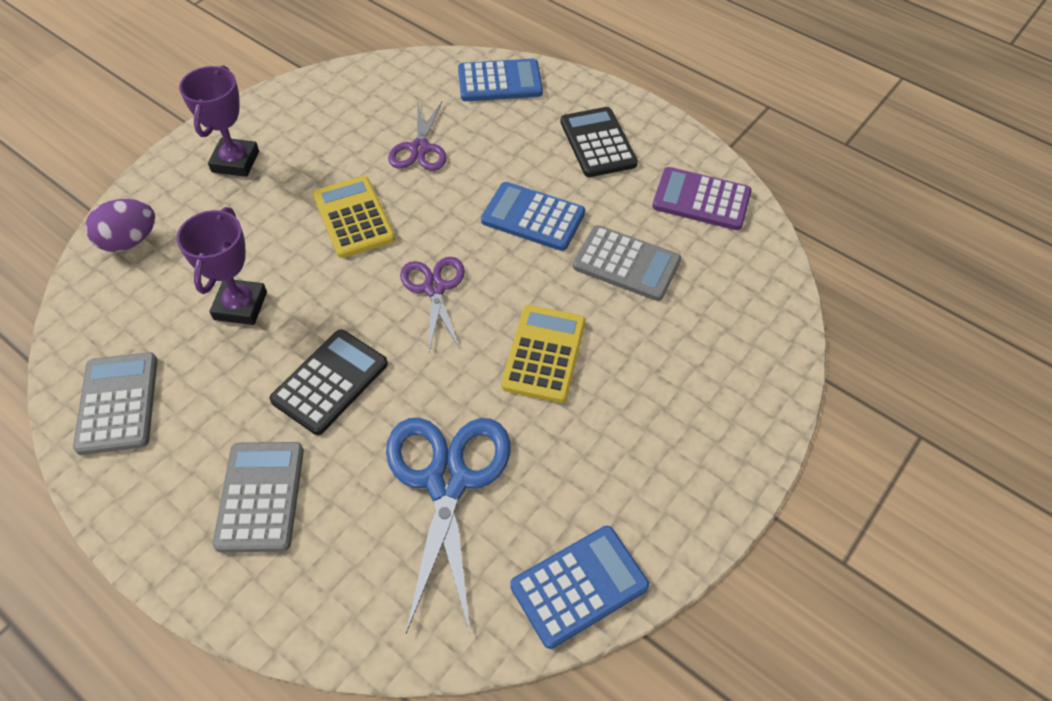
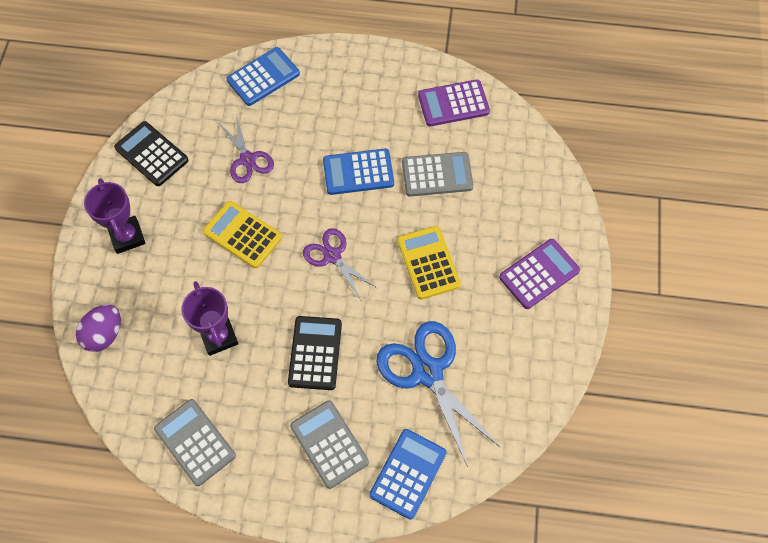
camera: 30 degrees left, 10 degrees up
(579, 586) = (537, 387): blue calculator -> blue calculator (408, 474)
(598, 143) = (362, 94): black calculator -> black calculator (152, 154)
(681, 442) = (539, 274): none -> purple calculator

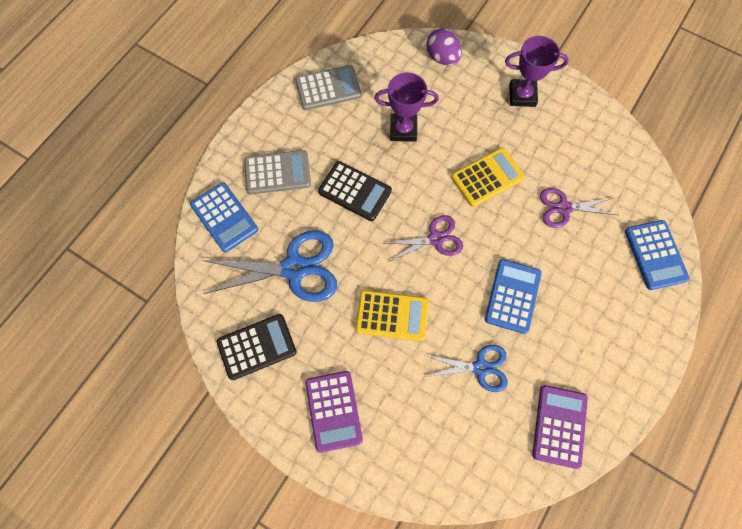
camera: 115 degrees right, 5 degrees up
(152, 154) = (598, 136): black calculator -> black calculator (257, 347)
(437, 175) = (480, 368): grey calculator -> blue scissors

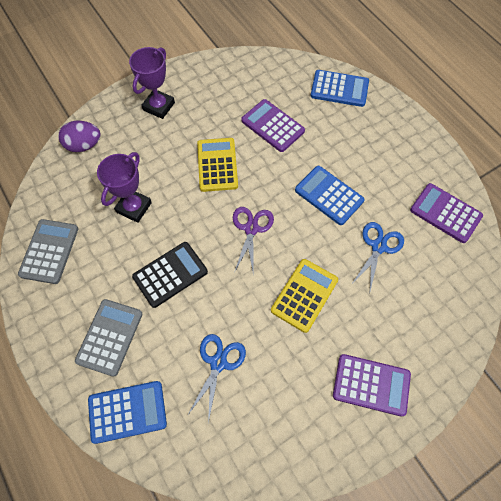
camera: 65 degrees left, 5 degrees down
(257, 347) = (281, 433): black calculator -> none
(294, 268) = (218, 363): blue scissors -> blue scissors, size x0.60
(564, 208) = (272, 126): purple scissors -> purple calculator

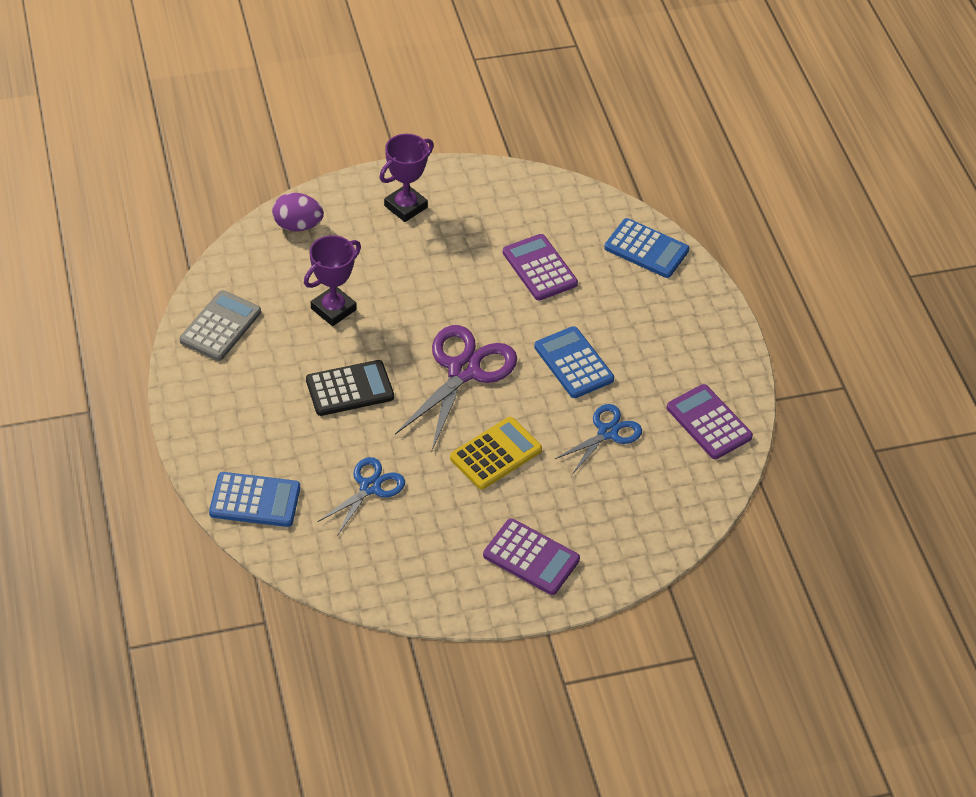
camera: 15 degrees right, 15 degrees down
(110, 337) = (260, 428): grey calculator -> none
(217, 165) = (451, 292): yellow calculator -> none
(251, 229) = (463, 371): purple scissors -> purple scissors, size x1.68

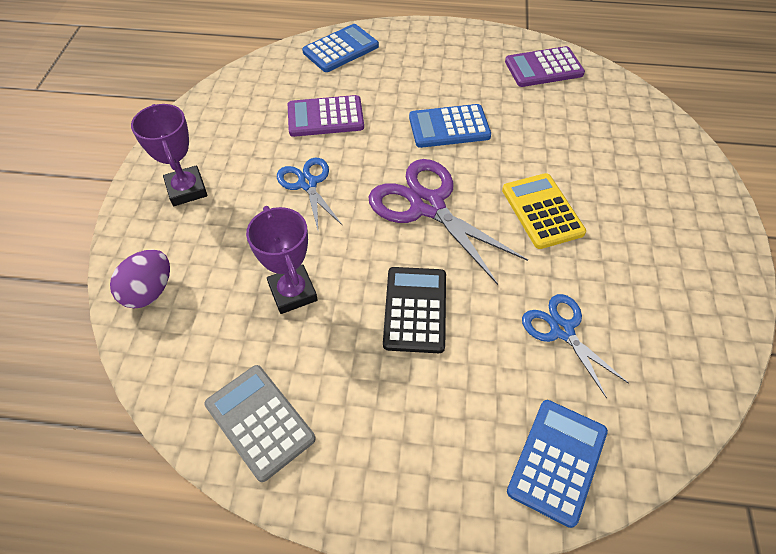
camera: 65 degrees left, 5 degrees up
(531, 557) = (677, 221): purple calculator -> none
(607, 432) = (537, 128): blue scissors -> blue scissors (308, 184)

